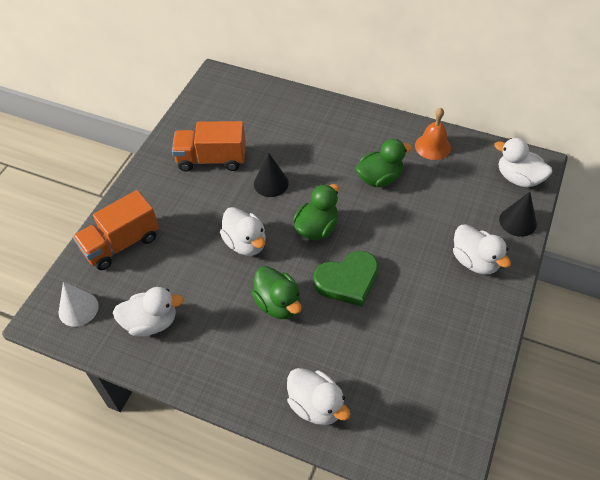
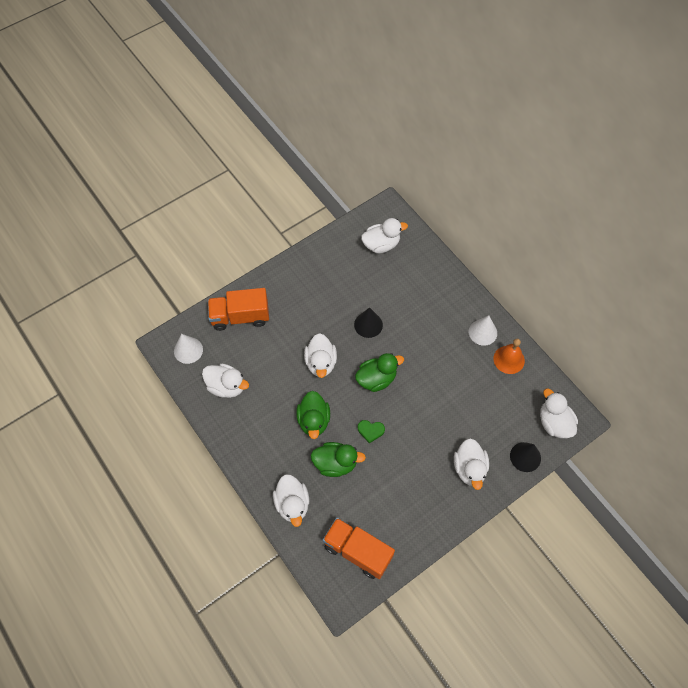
camera: 30 degrees right, 10 degrees up
(211, 159) = (339, 281): orange truck -> orange truck (357, 551)
(232, 108) = (381, 244): none -> white duck
(348, 280) = (370, 431): green heart -> green heart, size x0.51
(379, 178) = (449, 364): green duck -> green duck (335, 463)
(390, 136) = (482, 332): none -> white cone

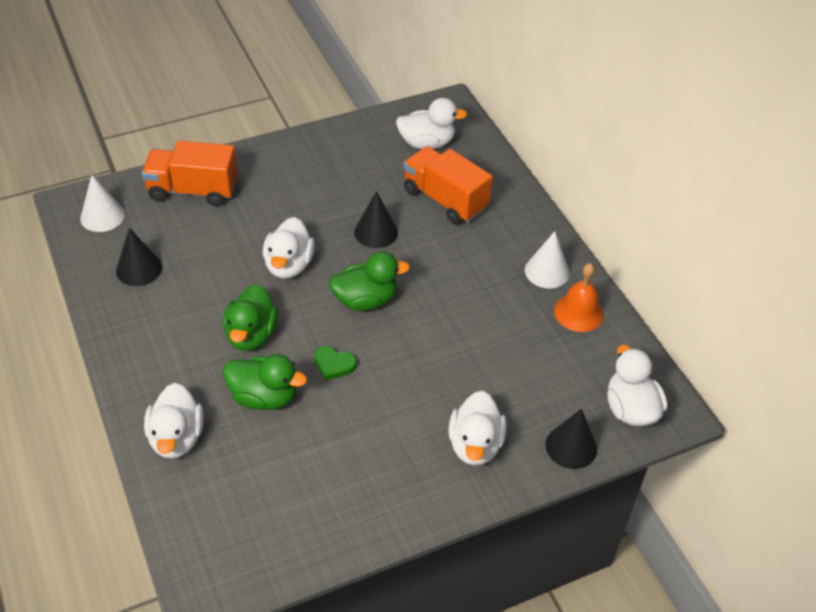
camera: 10 degrees right, 15 degrees down
(226, 386) = (139, 269): white duck -> black cone
(357, 551) = (255, 525): orange truck -> orange truck (445, 200)

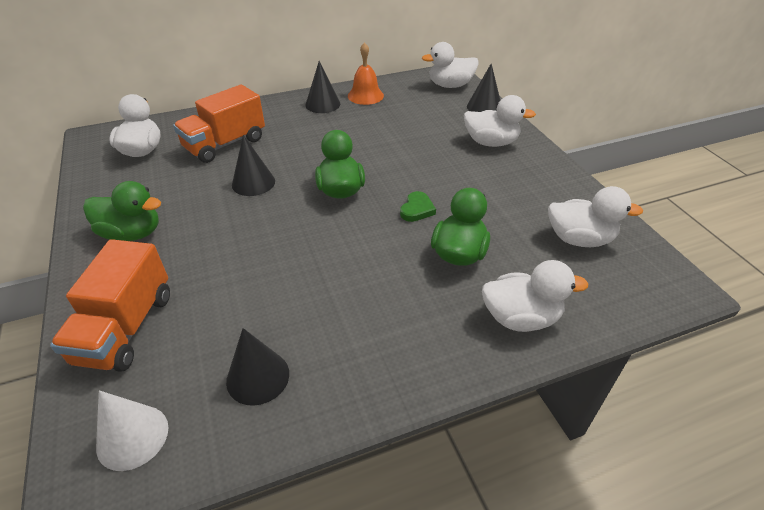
camera: 85 degrees left, 5 degrees down
(251, 335) = (379, 265): green duck -> green duck (132, 233)
(289, 265) = (284, 239): white duck -> white duck (579, 239)
(547, 271) = (322, 104): white cone -> black cone

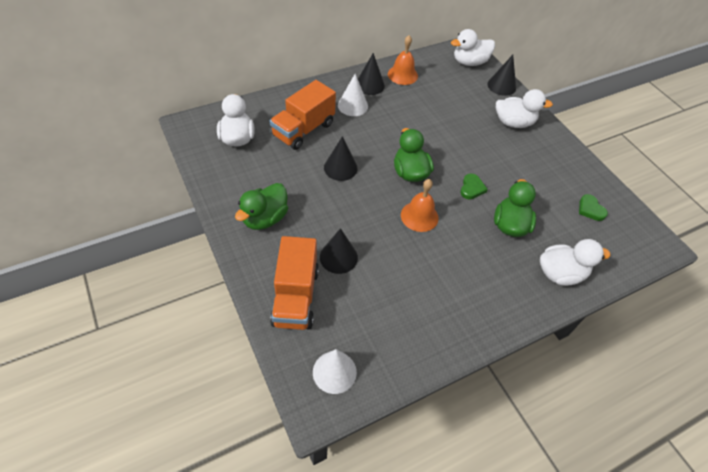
camera: 10 degrees left, 10 degrees up
(132, 233) = (265, 218): green duck -> green duck turned 120 degrees clockwise
(258, 377) = (400, 326): black cone -> black cone (338, 257)
(294, 122) = (352, 105): none -> white cone
(336, 238) = (419, 216): none -> orange bell
(579, 239) = (590, 209): white duck -> green heart

